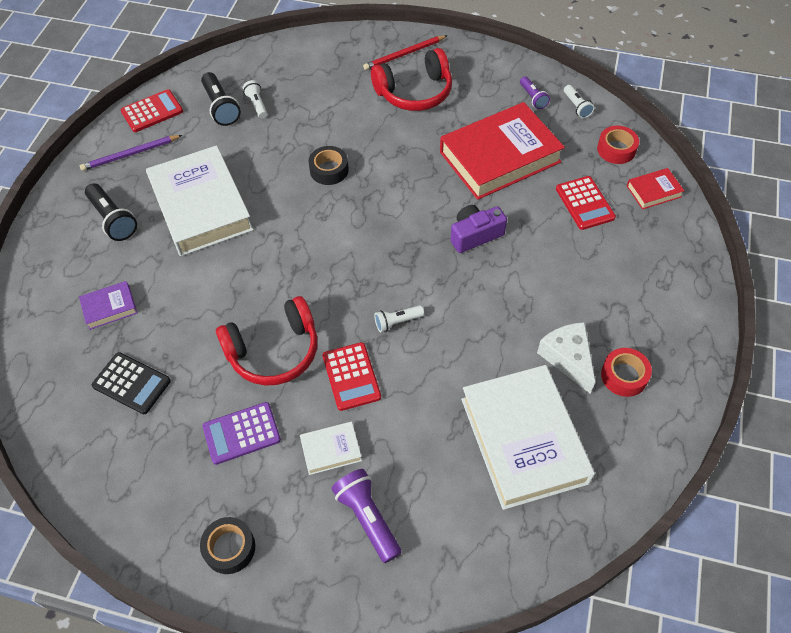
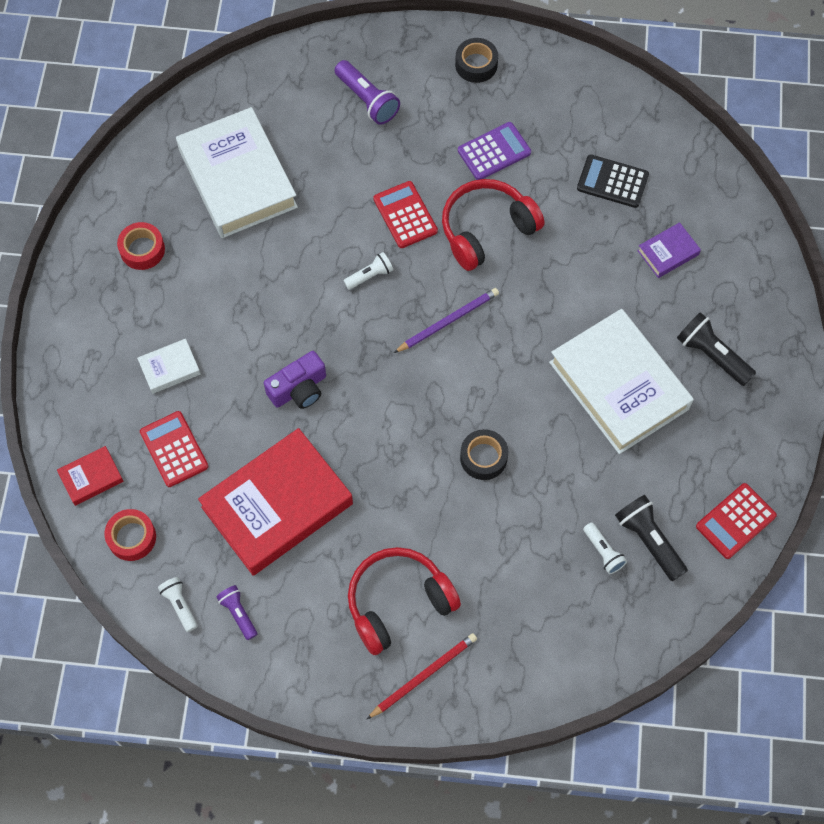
camera: 170 degrees right, 10 degrees up
(130, 154) = (733, 448): purple pencil -> purple pencil (448, 321)
(331, 450) = (410, 148): white book -> white book (169, 368)
(567, 358) = (196, 260): white cheese -> none

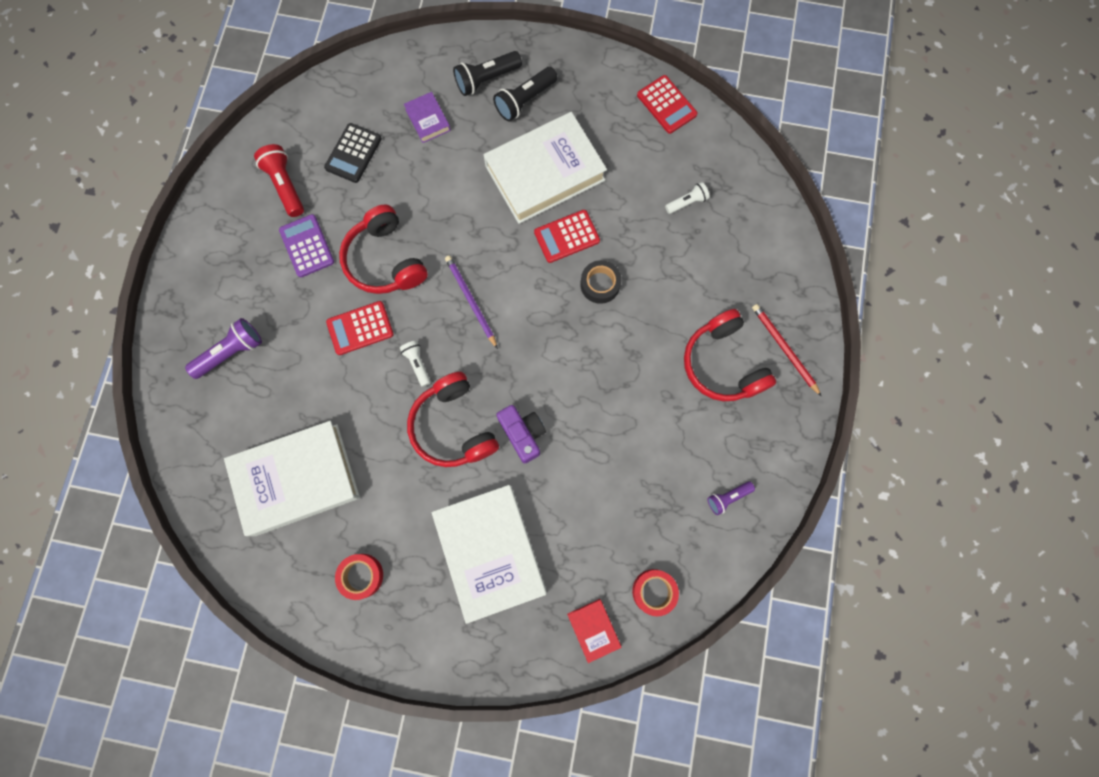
camera: 85 degrees left, 10 degrees up
(169, 368) = (490, 552): white book -> white book, size x2.29
(174, 449) = (571, 550): red calculator -> red calculator (567, 236)
(180, 605) = (718, 549): white flashlight -> none
(277, 505) = (631, 459): red book -> none
(303, 319) = (453, 426): none -> red headphones
(476, 64) = (211, 252): black tape -> none
(563, 121) = (285, 185): none -> red flashlight
(649, 540) = (679, 168): black flashlight -> black flashlight (486, 79)

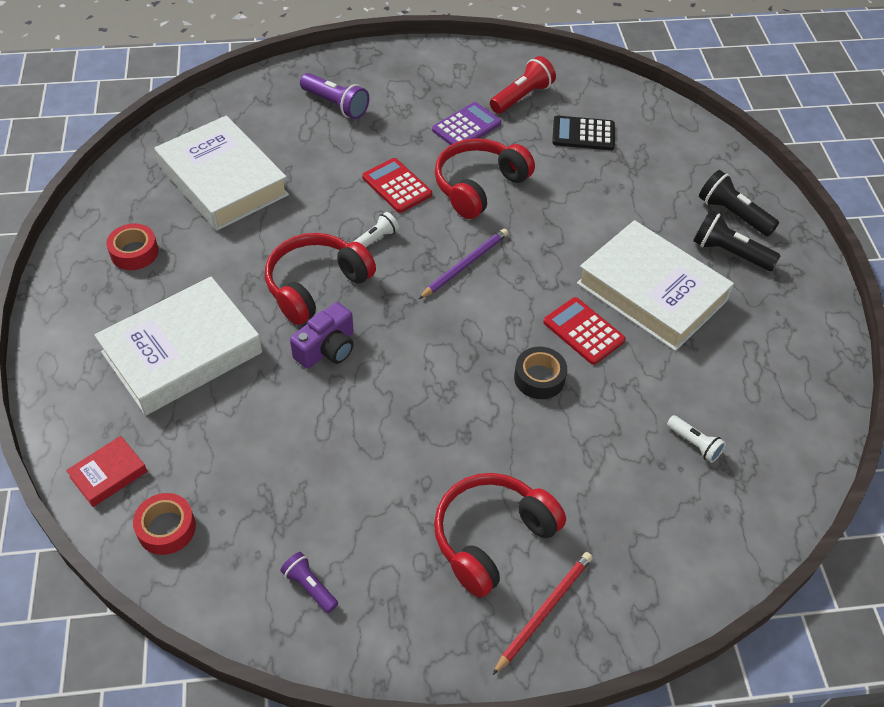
camera: 70 degrees right, 25 degrees down
(428, 120) = (654, 179): purple book -> none
(666, 105) = (814, 390): red calculator -> none

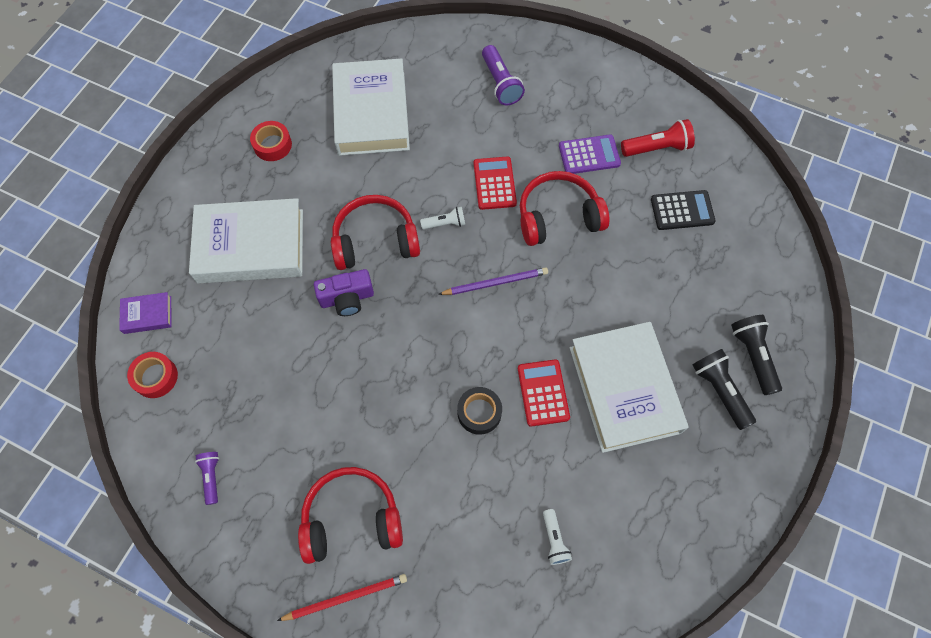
camera: 35 degrees right, 15 degrees up
(108, 474) = (147, 315): red book -> purple book
(583, 134) = (682, 210): black calculator -> black calculator turned 135 degrees clockwise

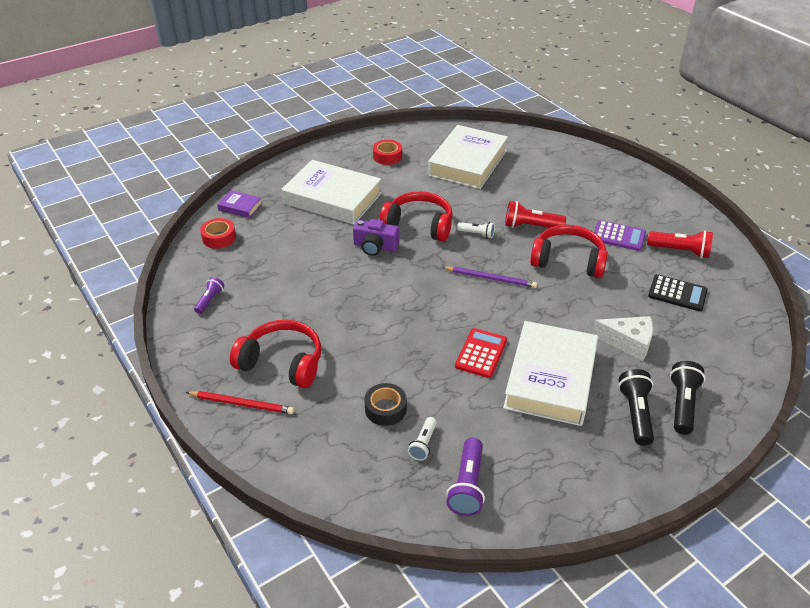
camera: 30 degrees right, 25 degrees down
(479, 412) = (422, 344): black tape -> black tape (385, 409)
(494, 183) = (531, 226): red calculator -> red flashlight
(500, 83) = (575, 177): purple flashlight -> purple flashlight (467, 485)
(670, 302) = (628, 342): none -> white cheese

